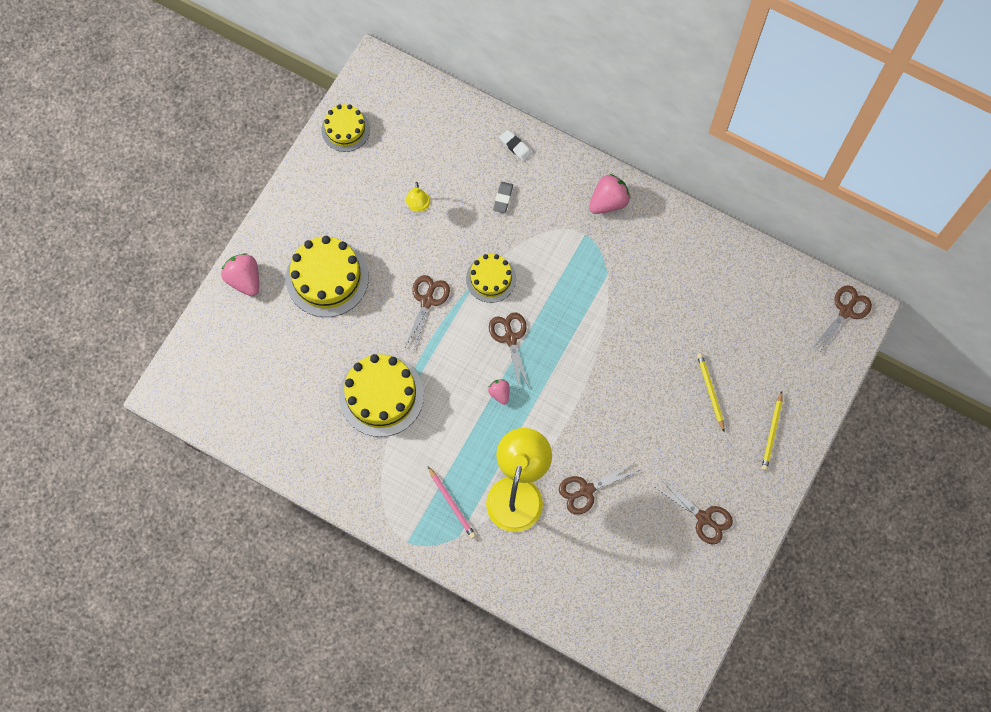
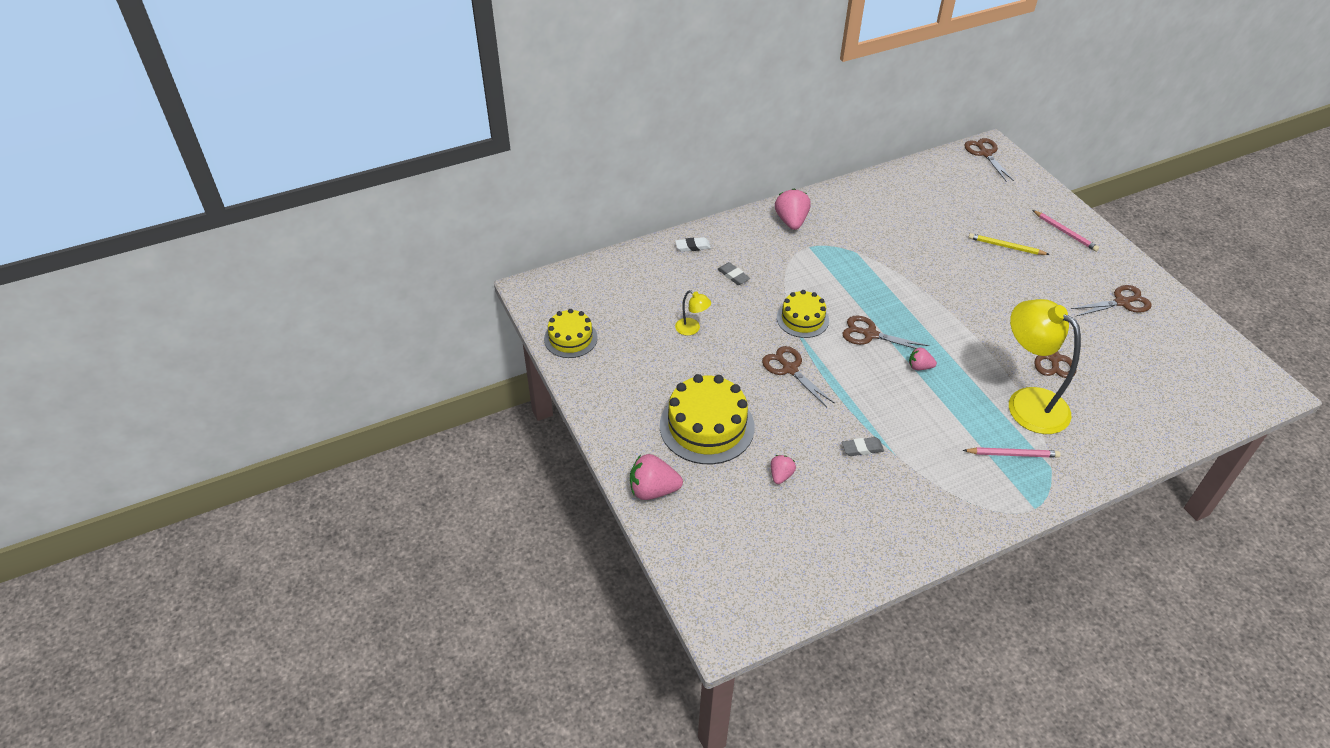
camera: 55 degrees left, 25 degrees down
(316, 354) = (781, 475): none -> pink strawberry
(381, 395) = (862, 449): yellow cake -> grey eraser
(772, 432) = (1065, 232): yellow pencil -> pink pencil

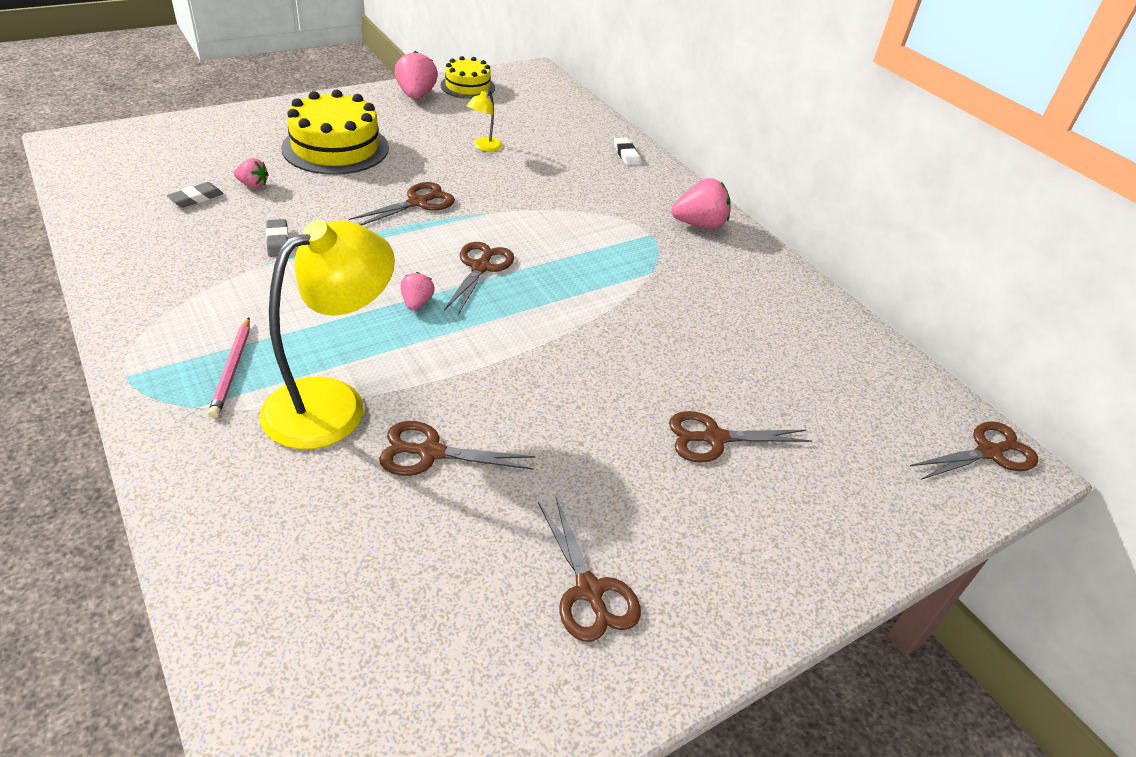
camera: 80 degrees right, 5 degrees down
(653, 490) = (257, 117): pink strawberry -> pink strawberry (416, 95)
(733, 276) = (579, 177): grey eraser -> grey eraser (196, 198)
(802, 319) = (507, 218): yellow cake -> none
(1006, 246) = (714, 438): yellow pencil -> brown scissors
(1065, 232) = (788, 536): pink pencil -> none

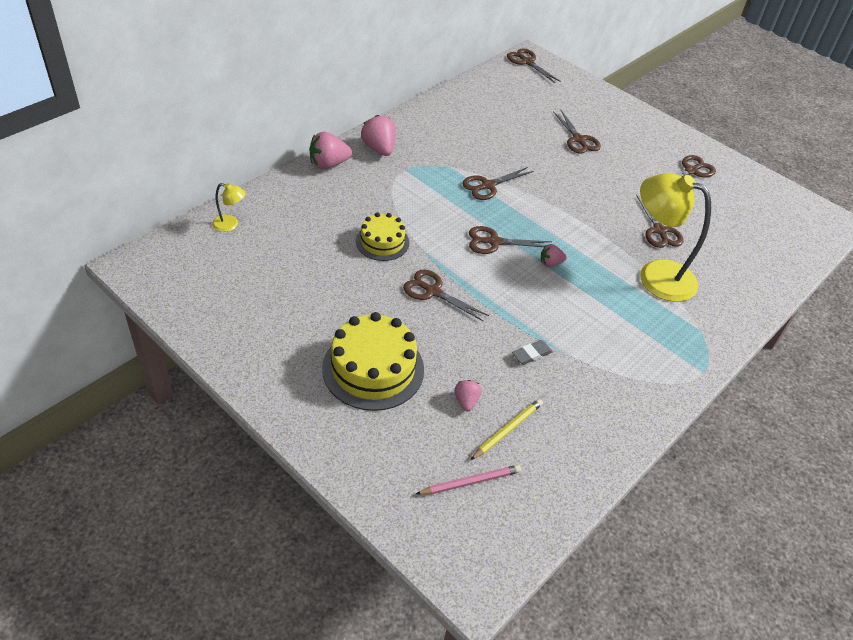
camera: 105 degrees left, 5 degrees up
(196, 198) = (507, 430): grey eraser -> yellow pencil
(232, 369) = (664, 326): pink pencil -> pink pencil (470, 482)
(416, 95) = (233, 342): pink strawberry -> pink strawberry (328, 164)
(467, 86) = (194, 309): yellow cake -> yellow cake (382, 242)
(484, 147) = (321, 272): yellow lamp -> yellow lamp (230, 225)
(601, 294) = (488, 185): none -> brown scissors
(626, 154) = (291, 189): white eraser -> none

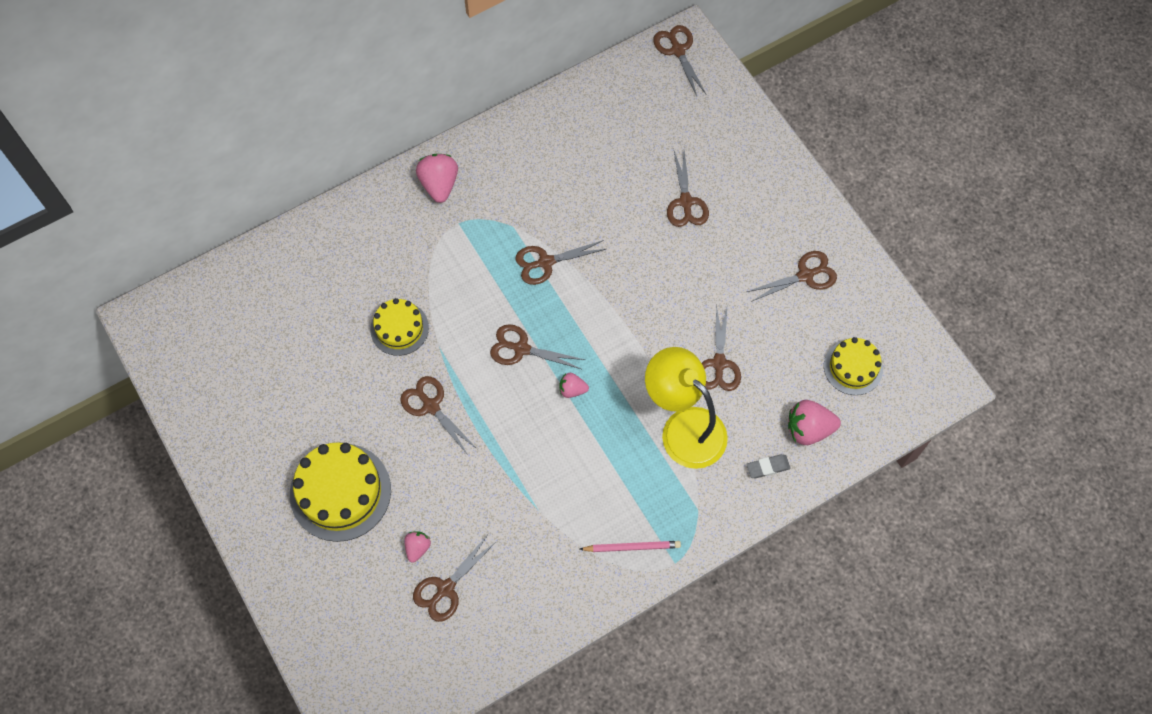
camera: 20 degrees right, 20 degrees up
(230, 225) = (247, 278): yellow lamp -> none
(328, 164) = (374, 201): pink strawberry -> pink strawberry (808, 429)
(470, 482) = (390, 636): pink pencil -> pink pencil (632, 547)
(507, 430) = (445, 588): yellow pencil -> brown scissors
(531, 354) = (503, 505): grey eraser -> grey eraser (767, 467)
(761, 220) = (853, 367): none -> yellow cake

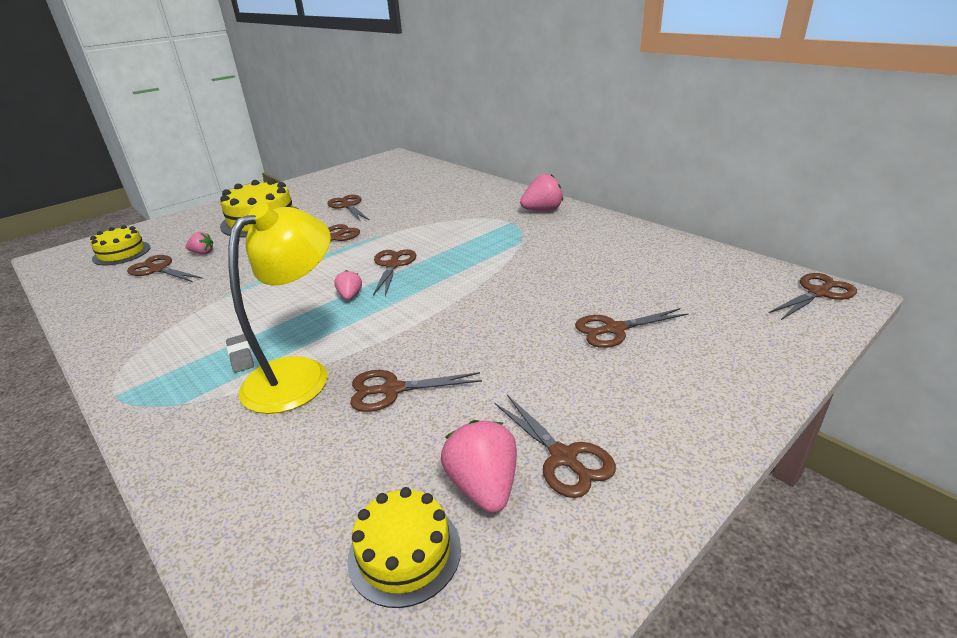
camera: 80 degrees right, 35 degrees down
(399, 328) = (403, 217): yellow cake -> yellow cake (121, 253)
(545, 262) = (490, 262): brown scissors -> brown scissors (348, 206)
(632, 547) = (152, 360): pink pencil -> none
(767, 467) = (226, 463): grey eraser -> grey eraser (240, 356)
(808, 429) = (284, 504): pink strawberry -> pink strawberry (483, 486)

